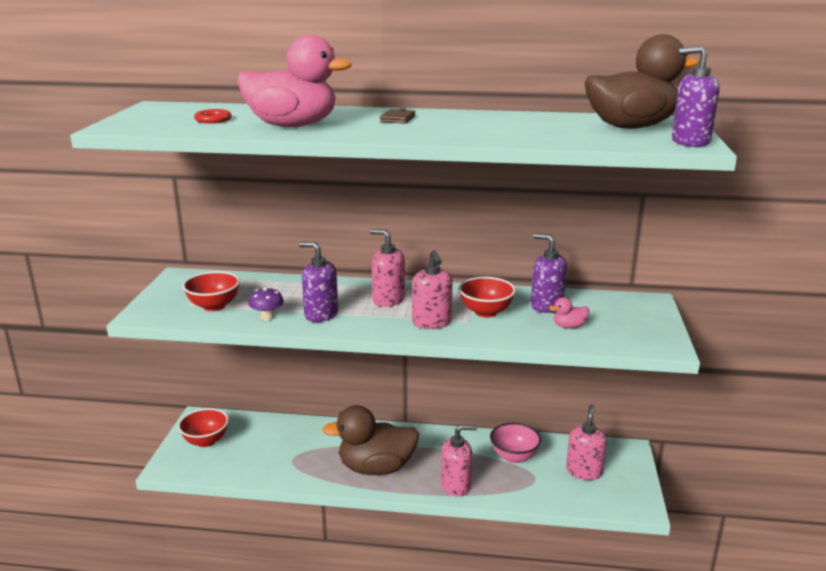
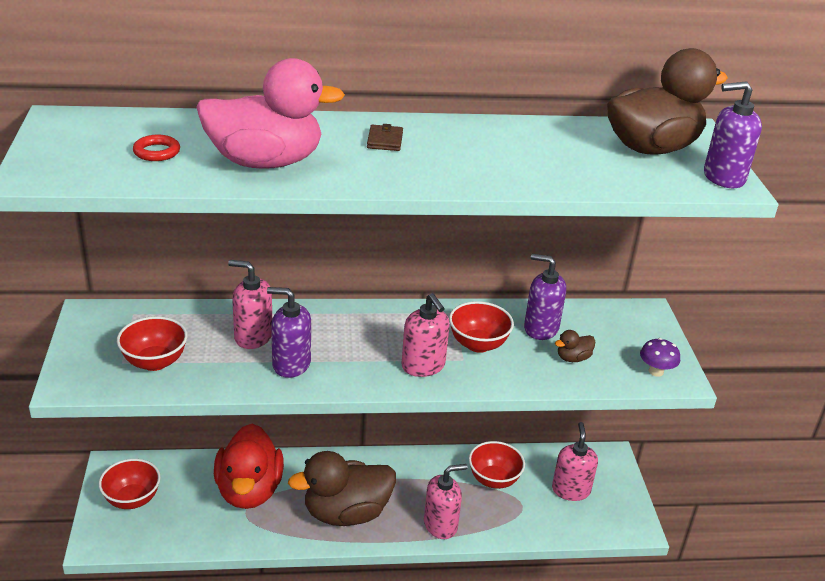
camera: 15 degrees left, 10 degrees up
(267, 317) = (228, 375): purple mushroom -> purple mushroom (656, 371)
(300, 444) = (249, 490): none -> red duck
(388, 300) = (362, 334): pink soap dispenser -> pink soap dispenser (253, 337)
(514, 456) = (494, 479): pink bowl -> red bowl
(569, 326) = (573, 358): pink duck -> brown duck

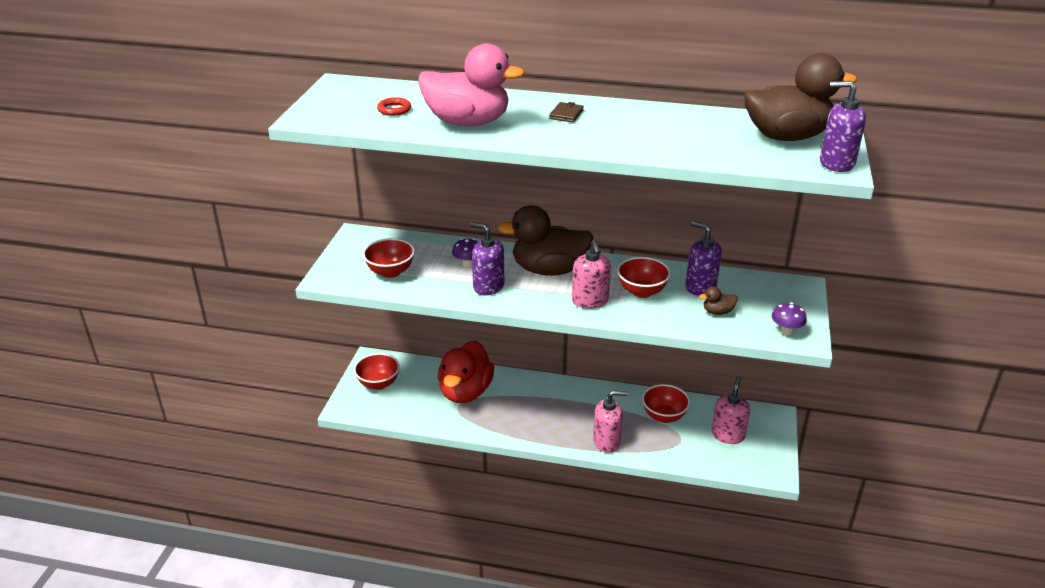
camera: 20 degrees right, 0 degrees up
(253, 337) = (467, 264): pink soap dispenser -> purple mushroom
(346, 513) = (534, 420): brown duck -> brown duck (549, 270)

